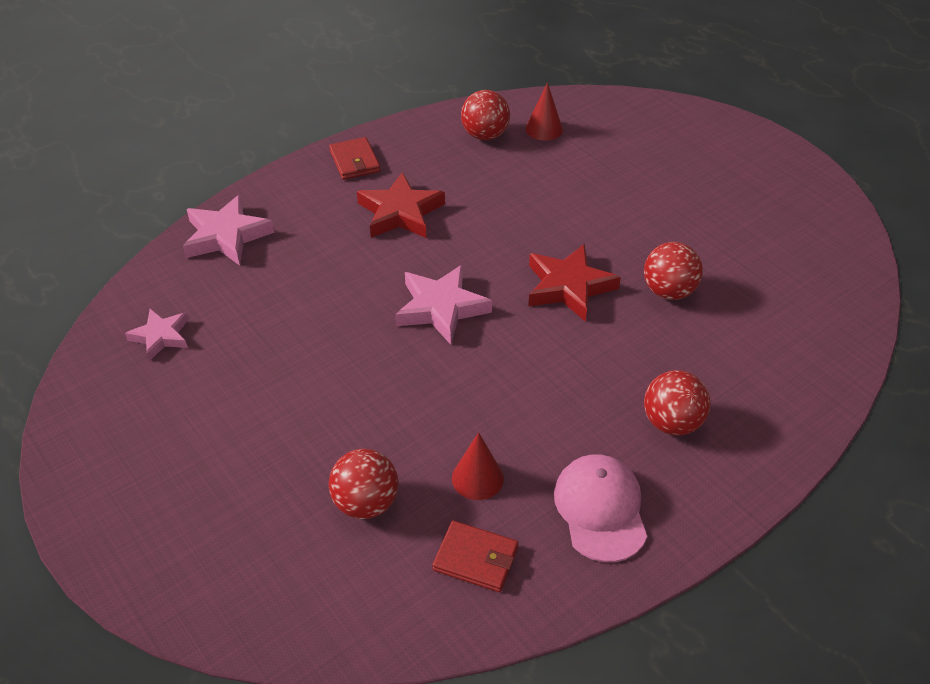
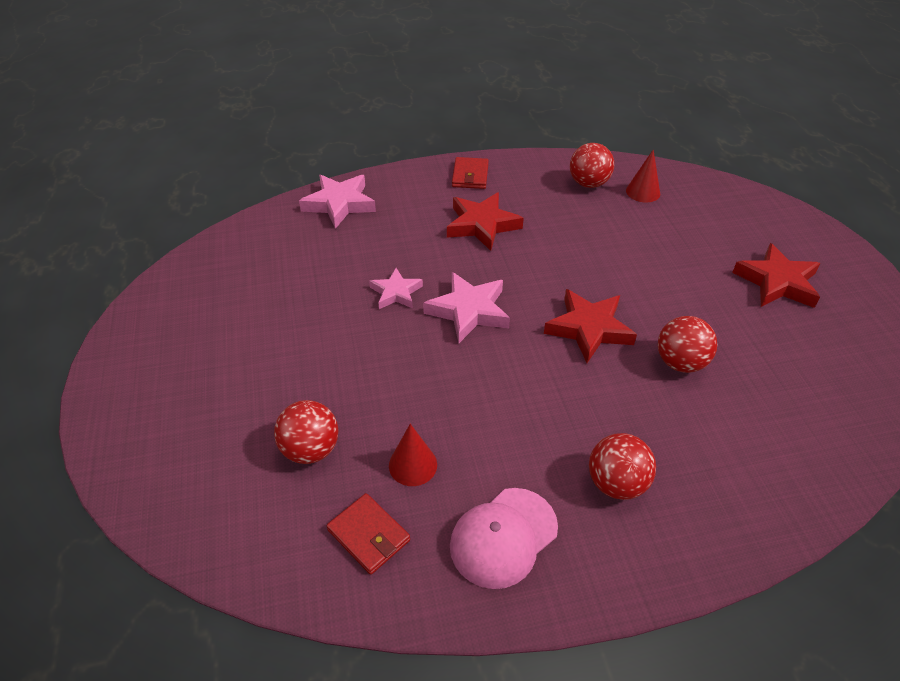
camera: 25 degrees right, 0 degrees up
(161, 336) = (246, 263): pink star -> pink star (396, 292)
(600, 509) = (503, 537): pink cap -> pink cap turned 150 degrees counterclockwise
(714, 185) = (777, 282): none -> red star

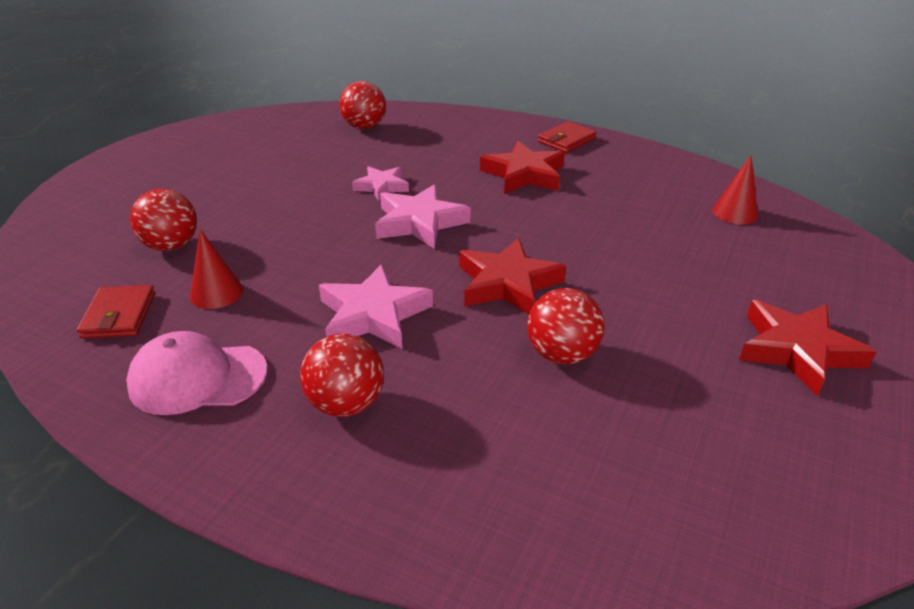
camera: 40 degrees right, 10 degrees down
(339, 204) = (427, 120): pink star -> pink star (373, 315)
(588, 183) = (680, 185): red ball -> red ball (364, 127)

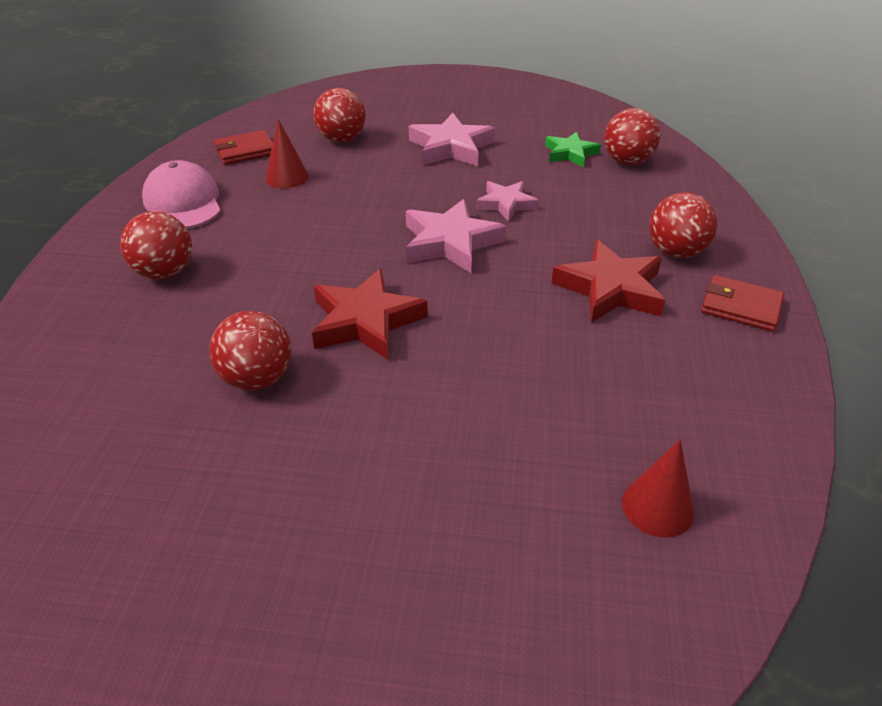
camera: 70 degrees right, 5 degrees up
(329, 144) = (570, 153): none -> green star
(373, 315) = (284, 255): pink star -> pink star (451, 147)
(496, 143) = (675, 252): none -> red ball
(797, 350) = (321, 588): red star -> none

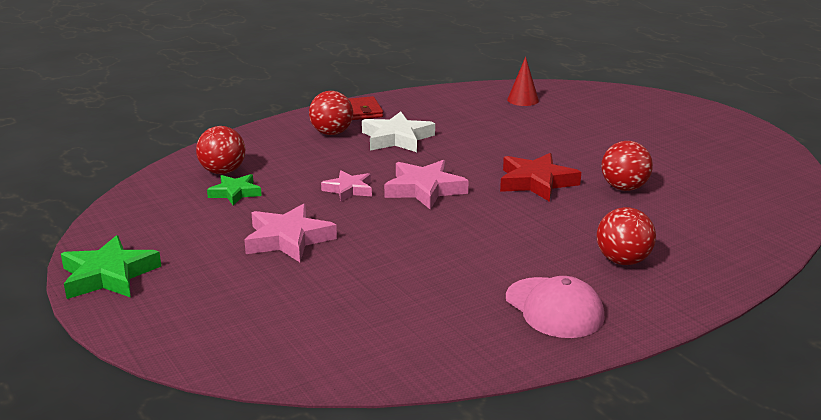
camera: 130 degrees left, 15 degrees down
(183, 202) = (554, 308): pink cap -> pink cap turned 60 degrees counterclockwise
(245, 151) = (437, 331): red wallet -> none
(287, 177) = (444, 284): red cone -> none
(341, 139) = (343, 294): red ball -> none
(490, 83) = (109, 275): none -> green star
(610, 289) = (397, 138): red star -> white star

